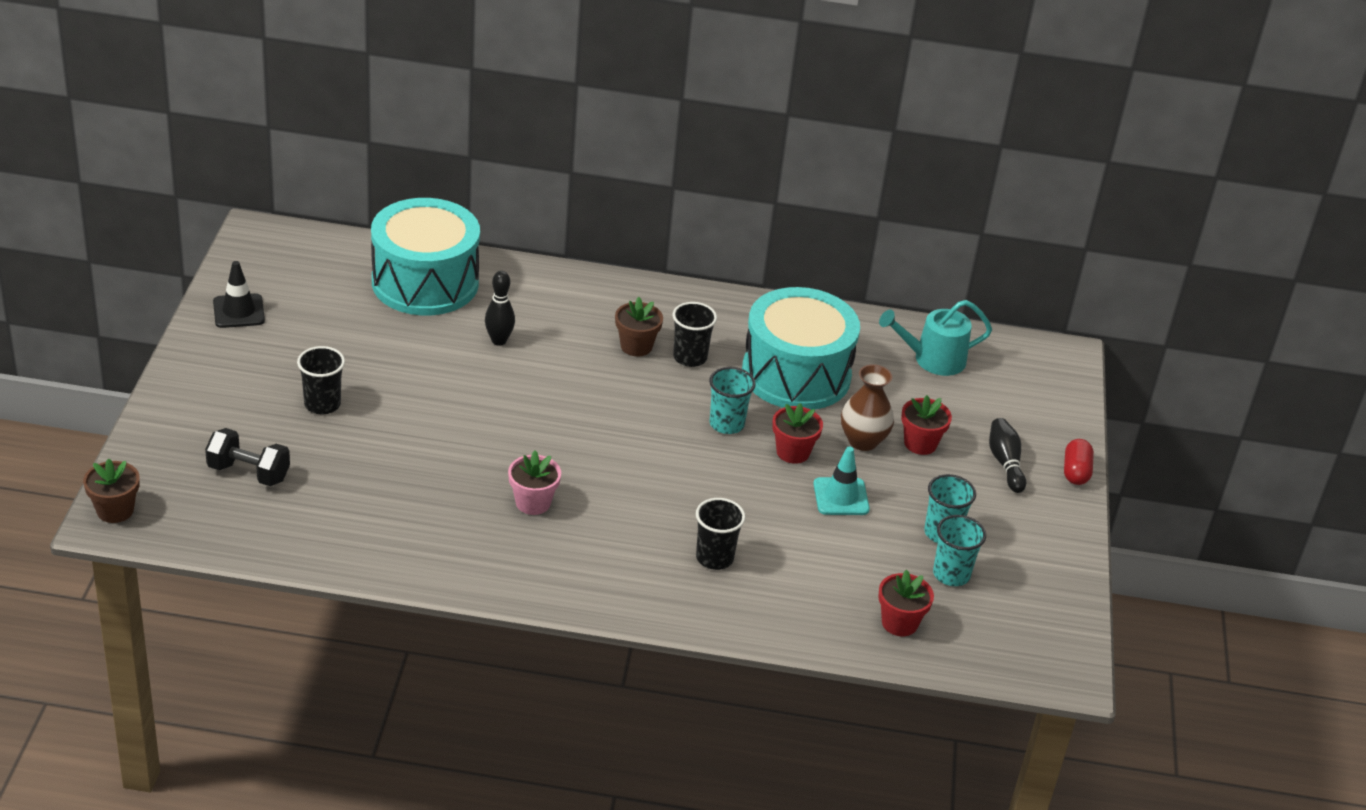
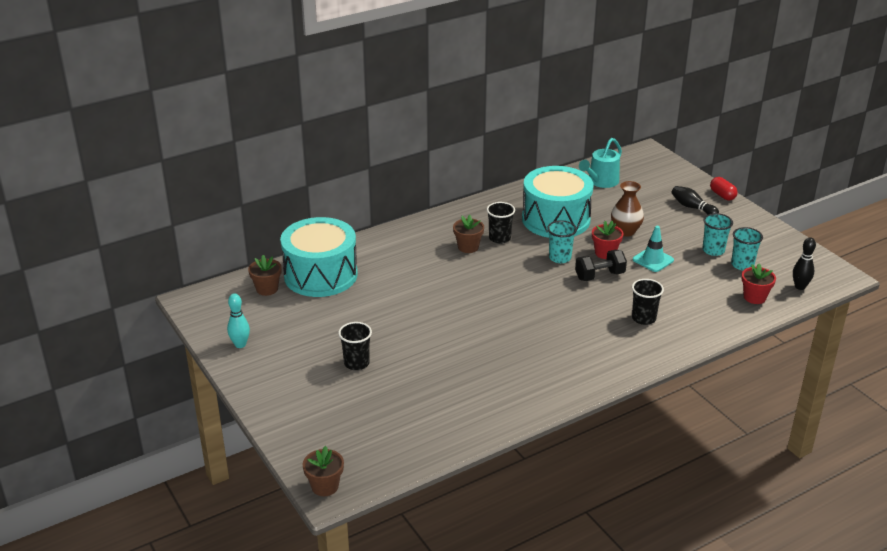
camera: 35 degrees left, 5 degrees down
(238, 311) = (240, 344): black traffic cone -> turquoise bowling pin
(248, 473) = (369, 420): black dumbbell -> black dumbbell (599, 276)
(348, 265) = (267, 289): none -> brown flower pot
(499, 341) = (400, 281): black bowling pin -> black bowling pin (800, 287)
(533, 503) = (529, 345): pink flower pot -> none
(920, 443) = (649, 219): red flower pot -> none

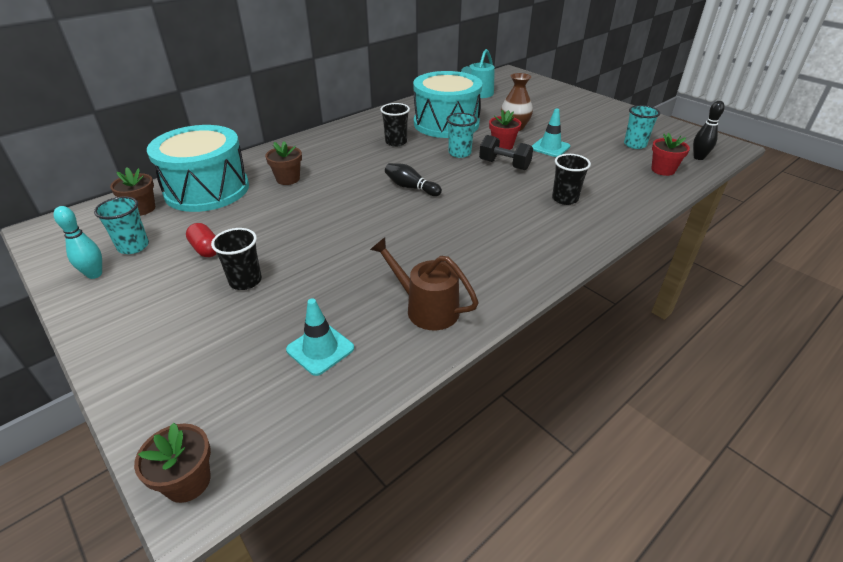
camera: 10 degrees left, 5 degrees up
(411, 420) = (320, 349): none -> turquoise traffic cone
(468, 247) = (365, 151): brown flower pot -> brown flower pot (288, 179)
(495, 400) = (426, 308): none -> brown watering can
(599, 276) = (504, 165): black dumbbell -> black dumbbell turned 60 degrees clockwise
(692, 207) = (566, 106): black bowling pin -> black bowling pin (411, 187)
(713, 250) = (602, 135): turquoise cup -> turquoise cup (133, 246)
(722, 195) = (587, 96): red capsule -> red capsule (206, 249)

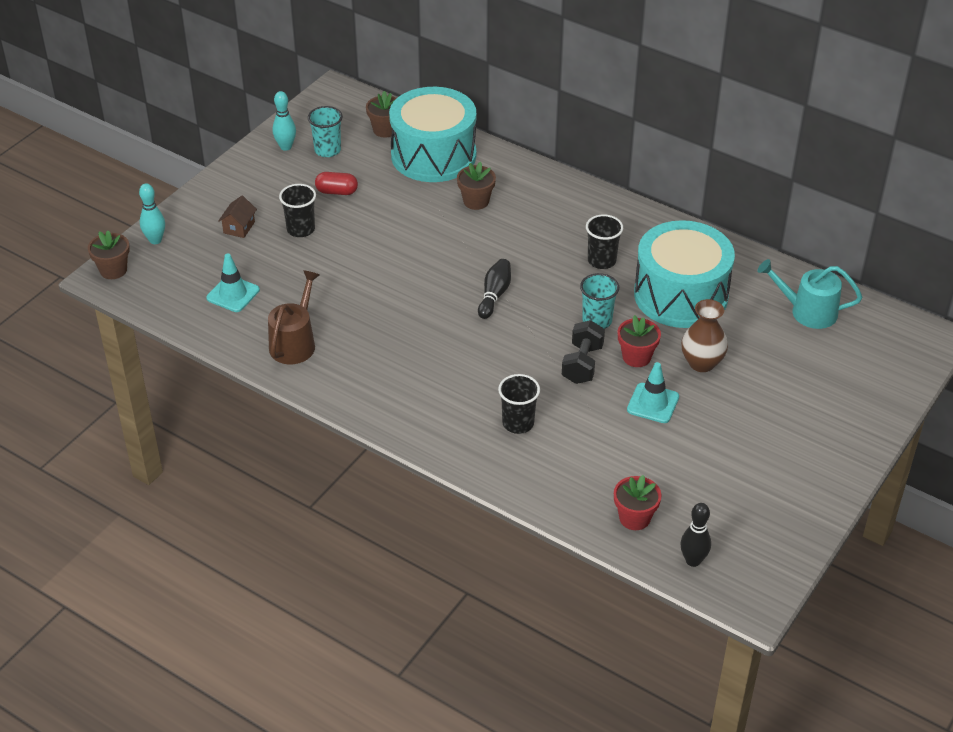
camera: 75 degrees right, 5 degrees up
(159, 418) = (155, 240): none -> turquoise bowling pin
(202, 329) = (239, 227): none -> brown house
(206, 249) = (337, 192): red capsule -> red capsule turned 60 degrees clockwise
(635, 144) = (705, 492): turquoise cup -> none

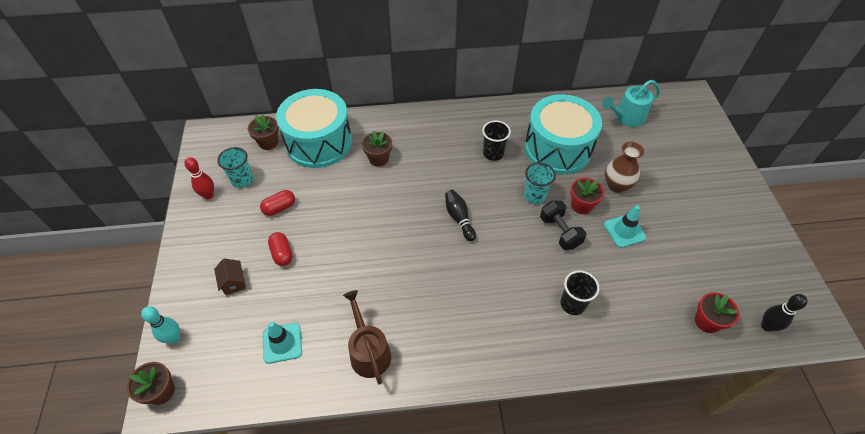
camera: 40 degrees left, 10 degrees up
(286, 147) = (208, 195): turquoise bowling pin -> red bowling pin
(301, 229) = (282, 253): black cup -> red capsule

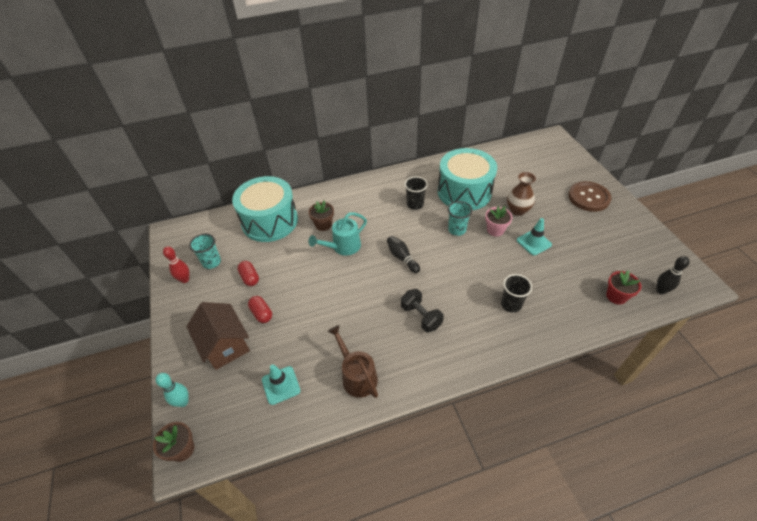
camera: 10 degrees left, 5 degrees down
(233, 282) = (225, 345): brown house -> brown house, size x2.05
(268, 142) = (226, 229): brown flower pot -> none
(279, 208) = (250, 278): red capsule -> red capsule turned 75 degrees counterclockwise
(560, 232) = (484, 253): black dumbbell -> black dumbbell (421, 316)
(581, 205) = (495, 230): red flower pot -> pink flower pot
(626, 117) = (509, 160): turquoise watering can -> turquoise watering can (343, 247)
(712, 185) = (588, 197): none -> brown button

